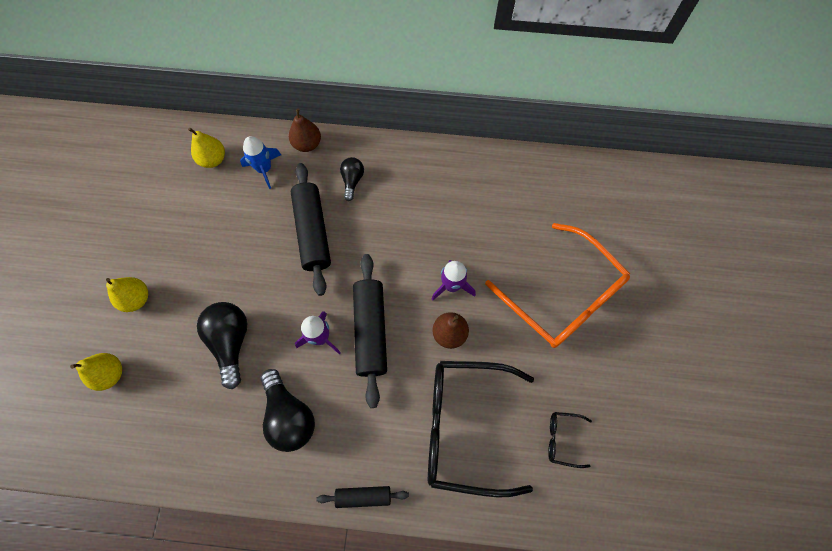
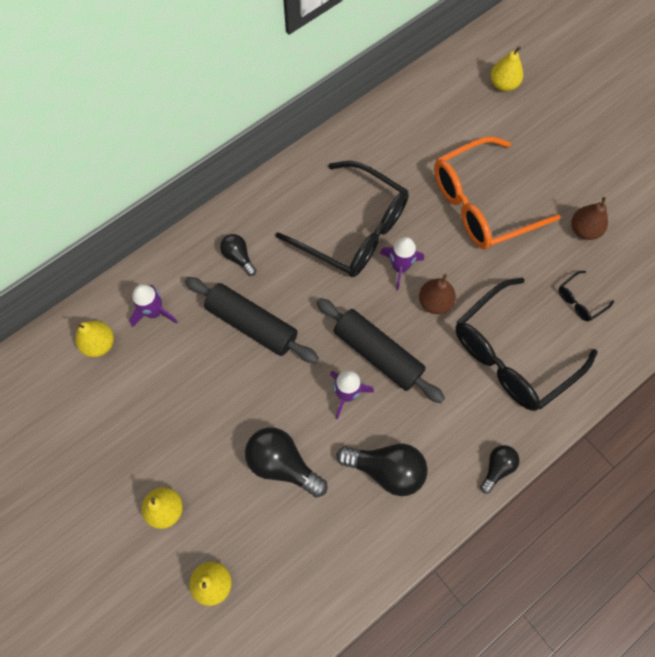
camera: 45 degrees left, 0 degrees up
(264, 169) = (154, 312): blue rocket -> purple rocket
(307, 144) = (168, 261): brown pear -> brown pear (584, 230)
(363, 496) = (497, 468): black rolling pin -> black light bulb
(448, 231) = (354, 230): none -> black glasses
(563, 296) = (482, 204): orange glasses -> orange glasses turned 150 degrees clockwise
(678, 223) = (503, 84): none -> yellow pear

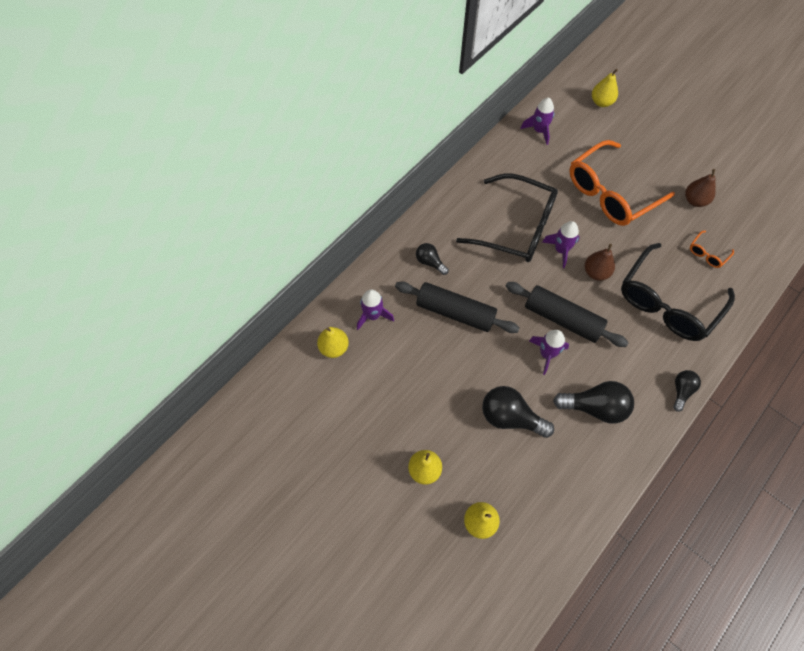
camera: 10 degrees left, 5 degrees down
(415, 110) = (539, 131): none -> purple rocket
(580, 300) = (707, 253): black glasses -> orange glasses

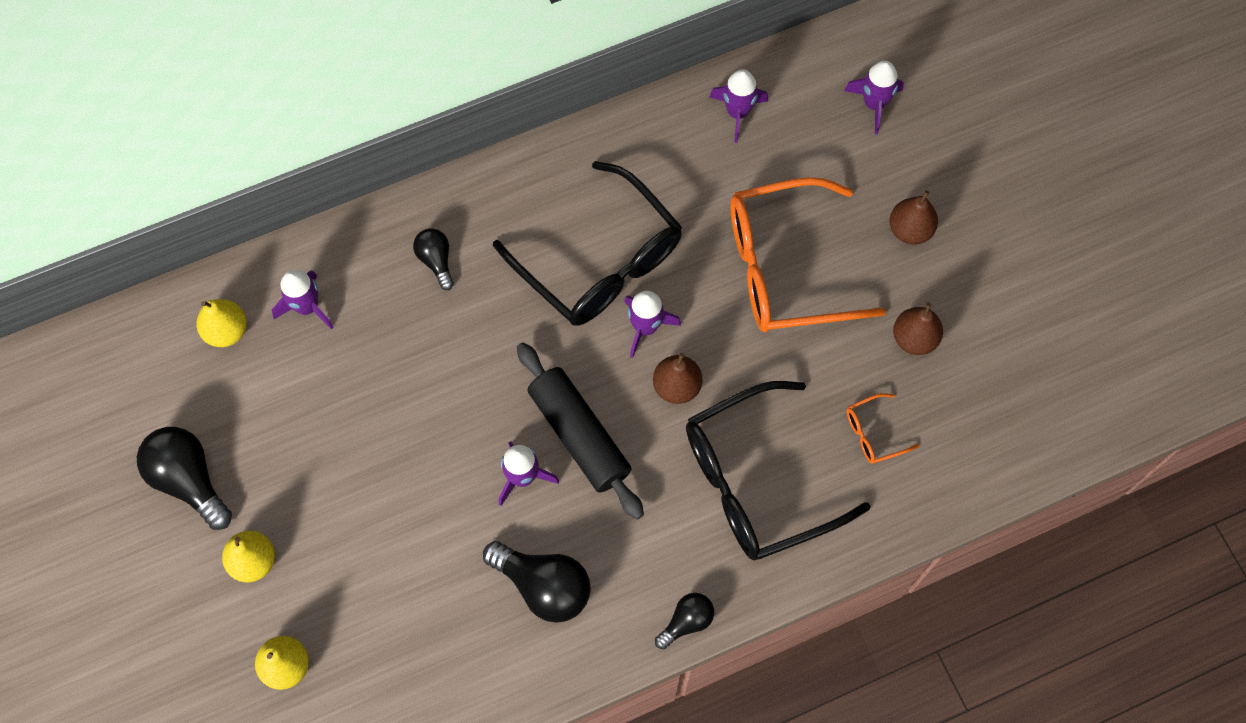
camera: 25 degrees right, 5 degrees up
(455, 312) = (428, 354): black rolling pin -> none
(510, 417) = (414, 544): black light bulb -> black light bulb (189, 480)
(601, 102) = (874, 104): yellow pear -> purple rocket
(657, 151) = (910, 230): none -> brown pear

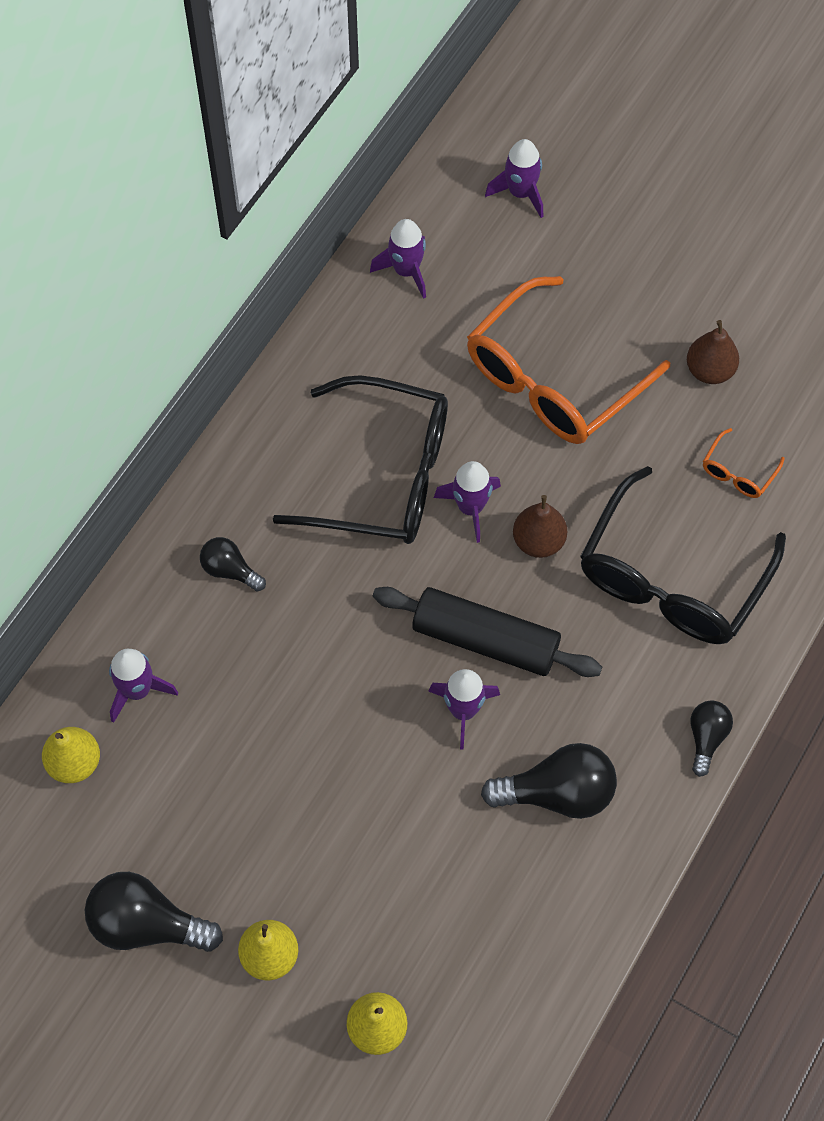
camera: 35 degrees left, 5 degrees down
(910, 230) = (634, 281): brown pear -> none

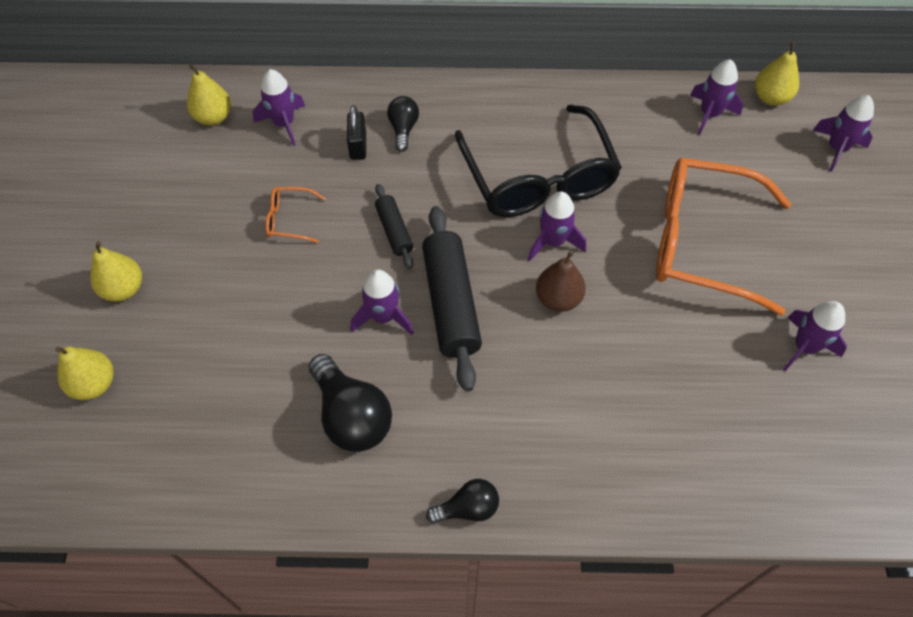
camera: 60 degrees right, 5 degrees down
(147, 924) = (116, 208): black light bulb -> none
(223, 628) = (358, 146): none -> black padlock
(363, 648) = (394, 231): none -> black rolling pin
(422, 204) = (770, 98): none -> yellow pear
(672, 577) = (596, 409): black glasses -> none
(709, 370) = (804, 347): brown pear -> purple rocket
(738, 472) = (730, 414): orange glasses -> orange glasses (289, 219)

